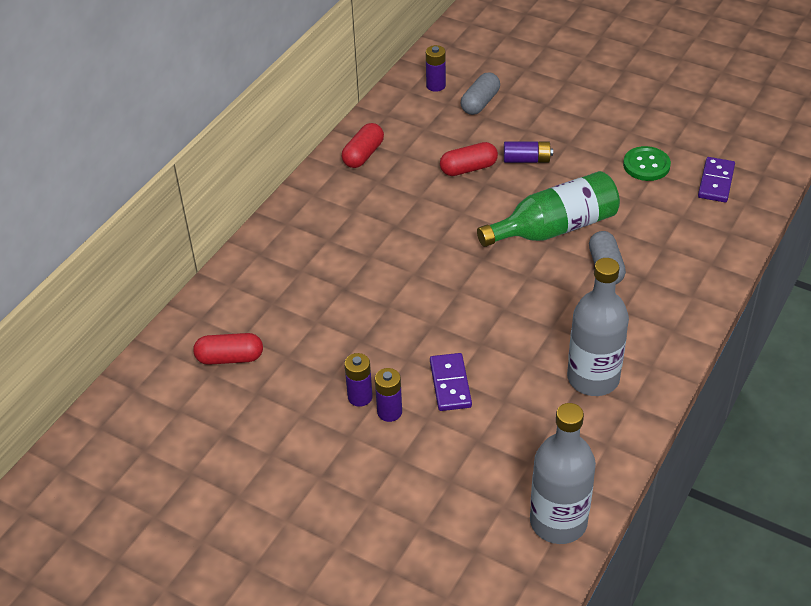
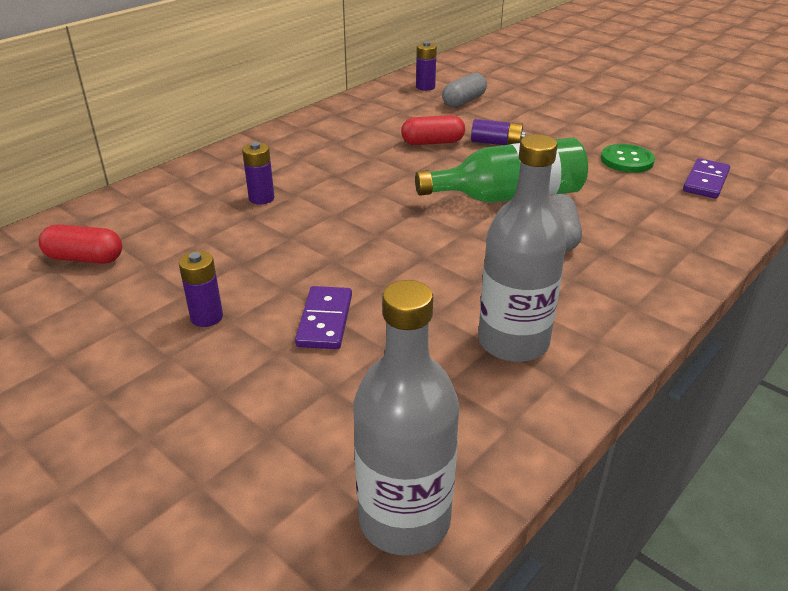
camera: 10 degrees right, 10 degrees down
(363, 155) = (331, 122): red capsule -> none
(389, 412) = (233, 338): purple battery -> purple battery (261, 198)

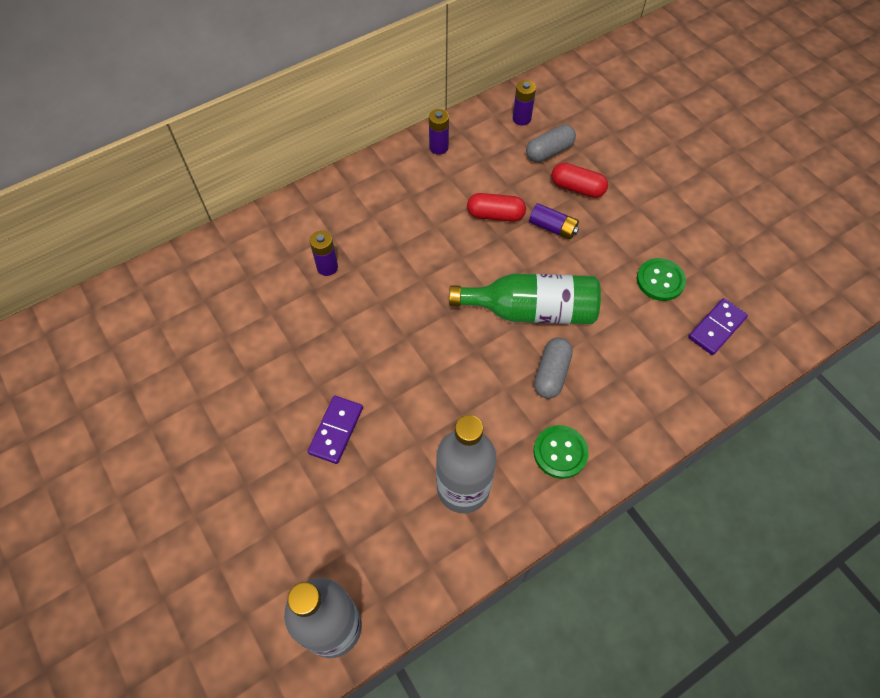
camera: 15 degrees right, 25 degrees up
(85, 258) = (181, 315): red capsule -> red capsule (577, 188)
(206, 317) = (254, 406): purple battery -> purple battery (438, 147)
(610, 292) = (560, 452): none -> green button

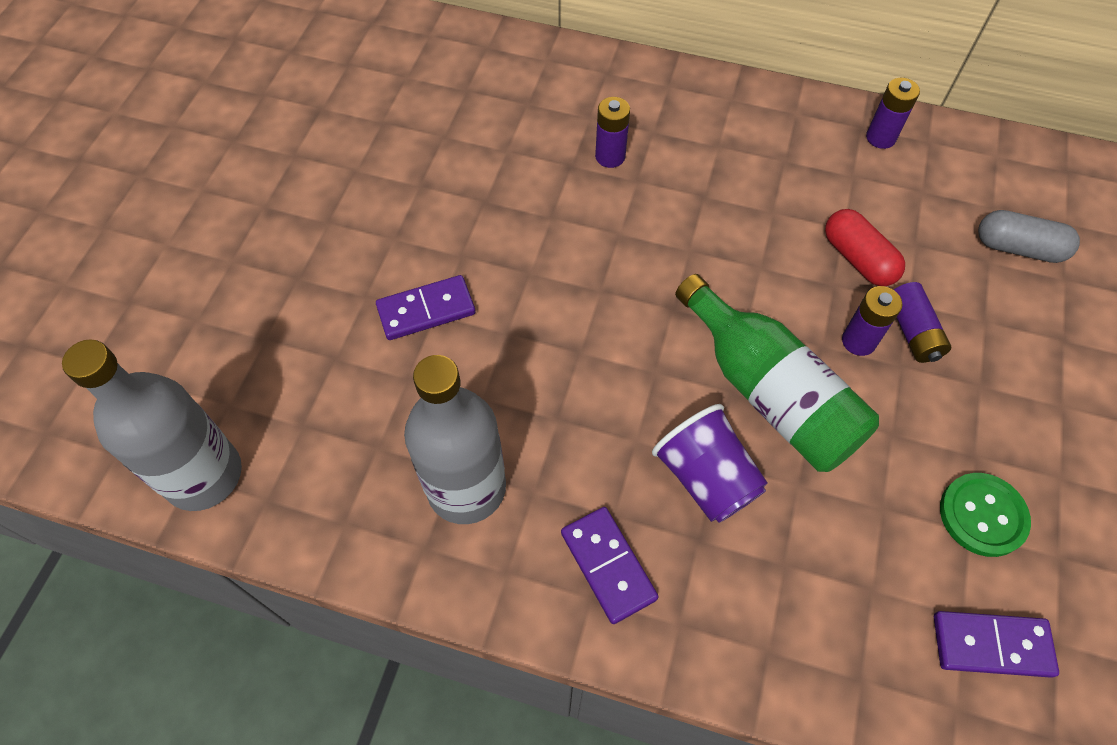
camera: 50 degrees right, 0 degrees up
(521, 119) = (1028, 186): purple battery -> purple battery (858, 341)
(551, 373) = (706, 478): grey capsule -> purple cup
(560, 452) = (608, 565): green button -> purple domino
(577, 188) = (1004, 316): red capsule -> none

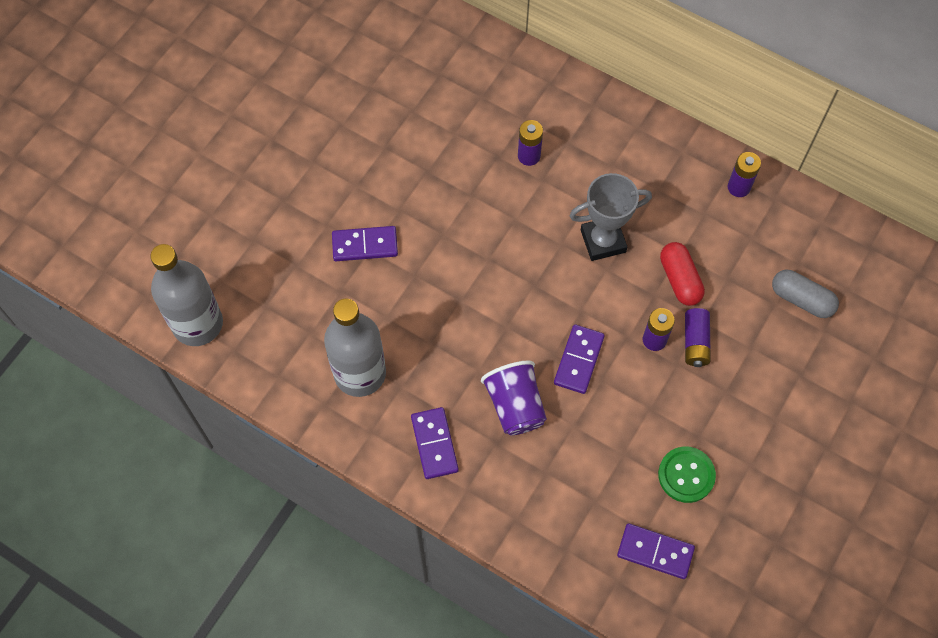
camera: 15 degrees right, 5 degrees up
(741, 234) = (603, 241): none -> grey trophy
(769, 392) = (578, 360): green bottle -> purple domino

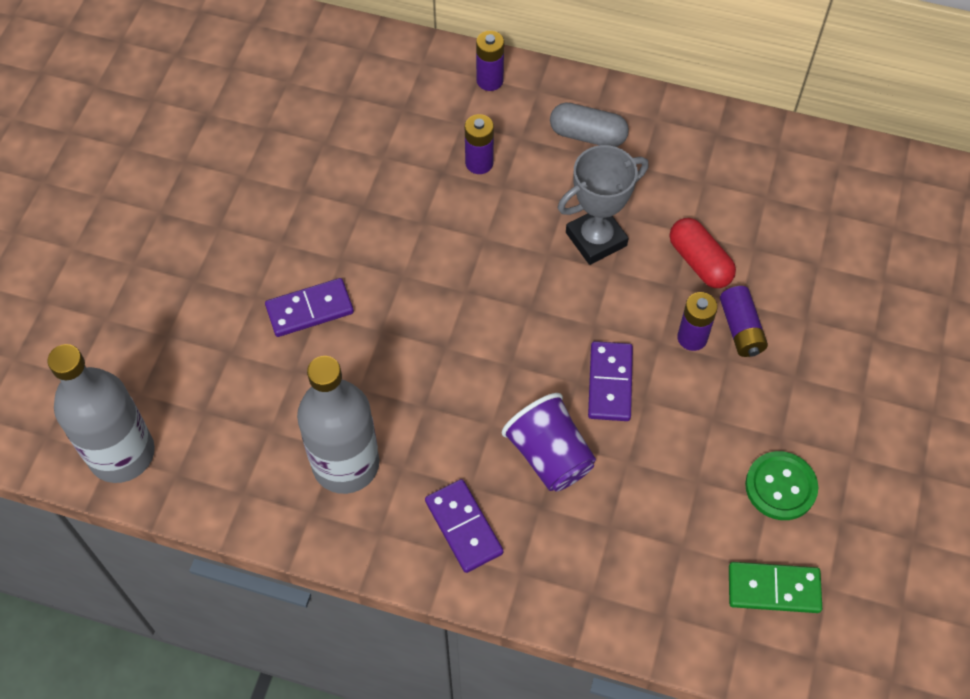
camera: 15 degrees left, 5 degrees down
(655, 552) = (773, 589): purple domino -> green domino
(738, 187) = (733, 144): purple battery -> purple battery (489, 80)
(801, 299) = (846, 252): grey capsule -> grey capsule (587, 135)

